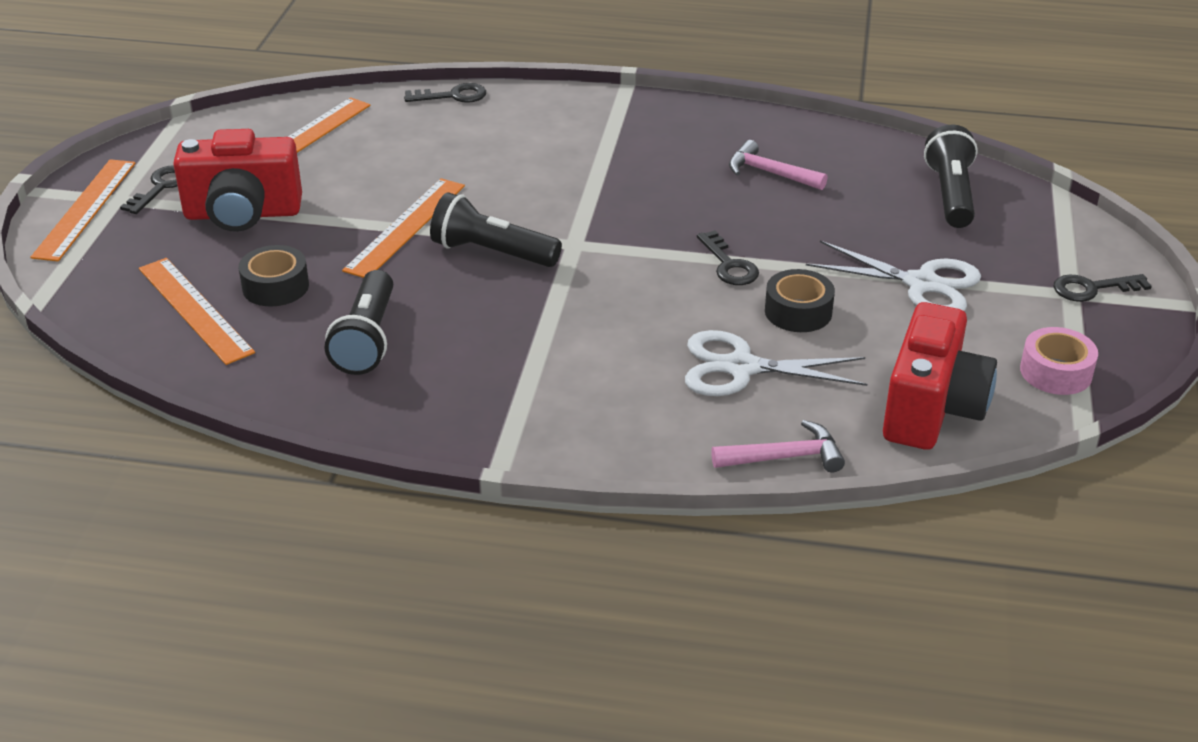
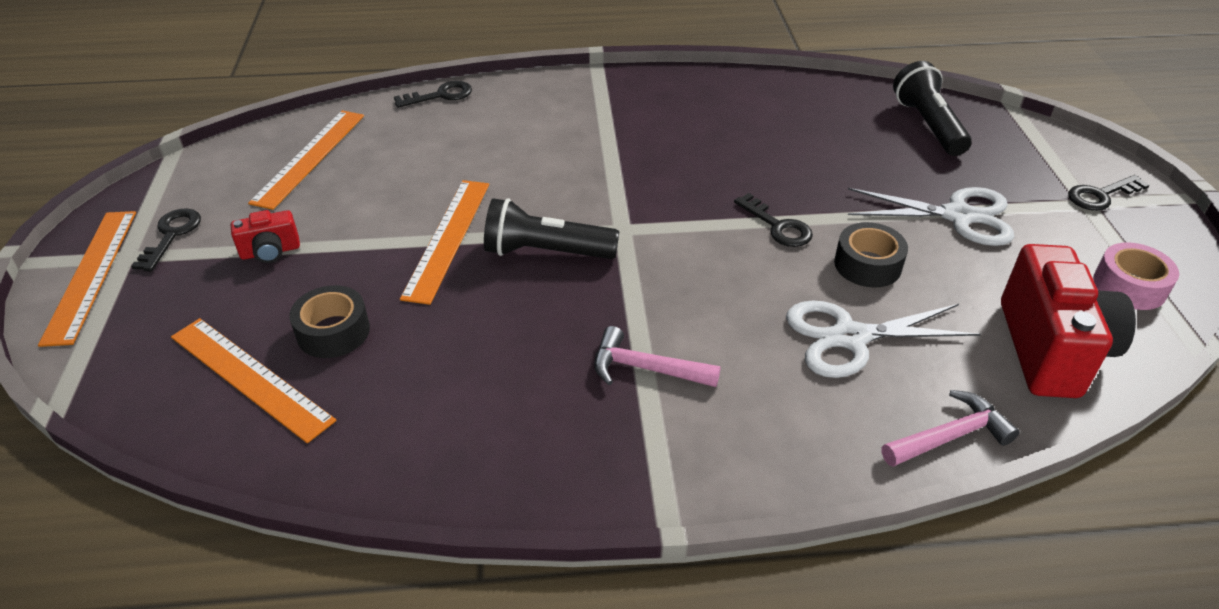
camera: 15 degrees left, 5 degrees up
(243, 214) = (270, 252): red camera -> red camera, size x0.48
(367, 339) = (456, 378): black flashlight -> none
(769, 173) = (764, 128): pink hammer -> pink hammer (645, 368)

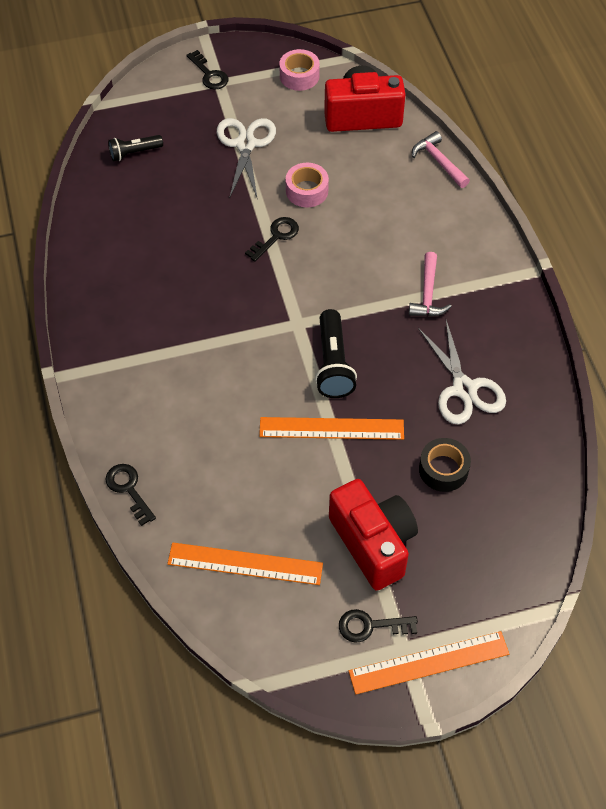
camera: 100 degrees left, 15 degrees up
(250, 377) = (496, 503): orange ruler -> none
(270, 252) = (373, 543): red camera -> red camera, size x2.08
(849, 337) = (375, 200): white scissors -> white scissors (464, 389)
(867, 265) = (307, 191): black tape -> pink tape
(928, 125) = (134, 153): black flashlight -> black flashlight, size x0.64

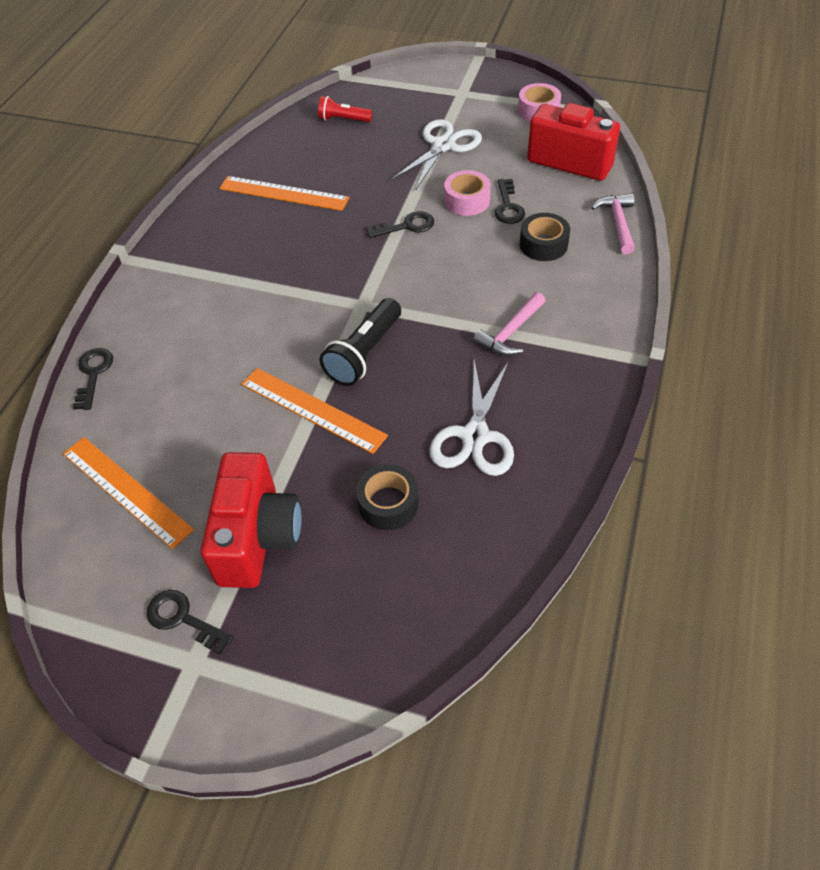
camera: 35 degrees right, 5 degrees down
(134, 153) = (343, 119): black flashlight -> red flashlight
(209, 74) = (458, 84): black key -> black key (508, 206)
(397, 206) = (543, 244): none -> black tape
(429, 662) = (206, 694): orange ruler -> orange ruler (283, 193)

